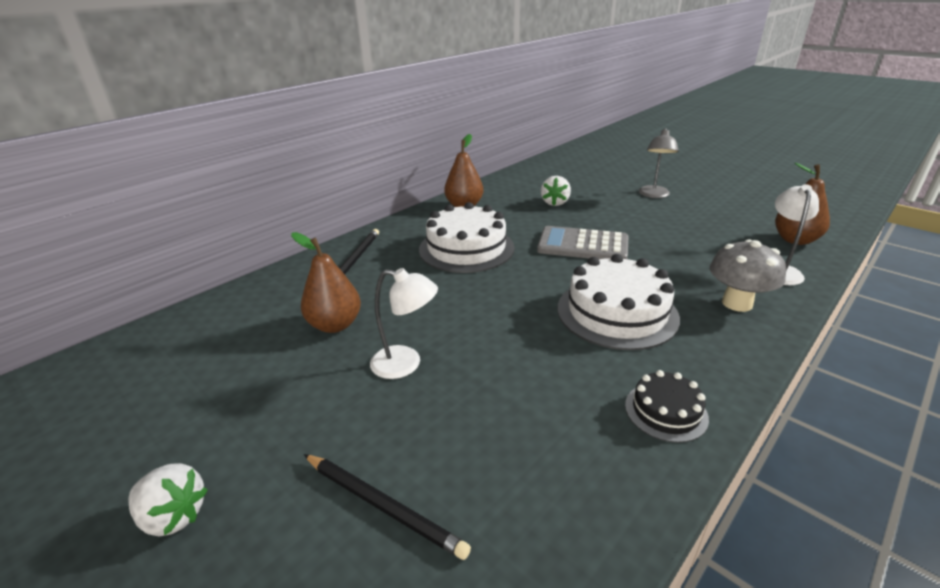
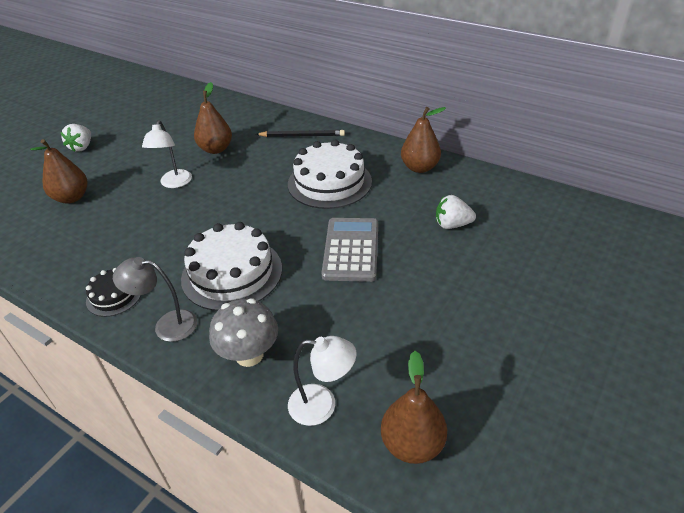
camera: 80 degrees right, 10 degrees up
(383, 505) = (72, 198): black pencil -> brown pear
(653, 195) = (516, 308): grey lamp -> grey lamp (167, 325)

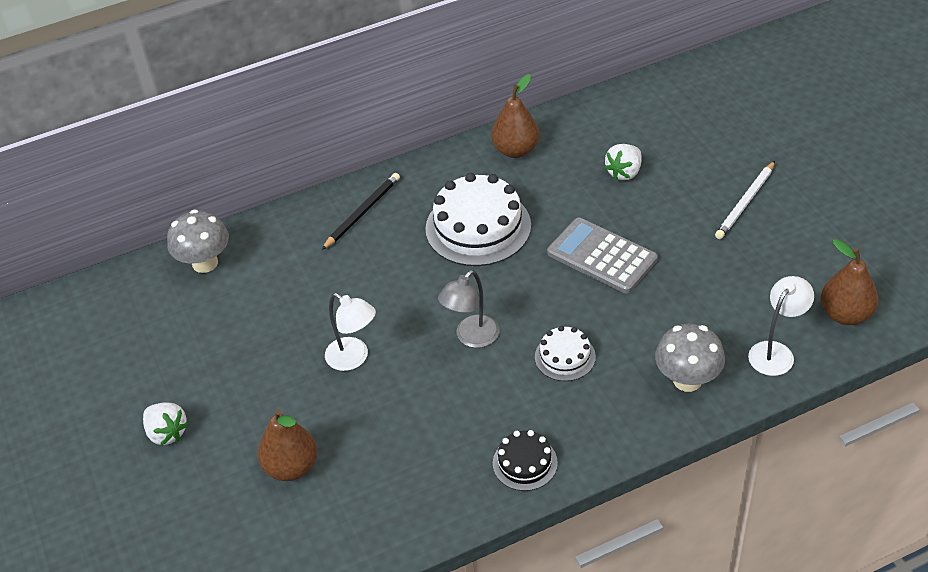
camera: 55 degrees left, 5 degrees up
(167, 325) = (603, 429): grey lamp -> grey lamp (471, 338)
(216, 149) = (313, 298): brown pear -> none
(218, 106) = (205, 263): none -> grey mushroom
(232, 273) = (565, 357): white cake -> white cake, size x0.52
(491, 307) = (745, 202): none -> white pencil

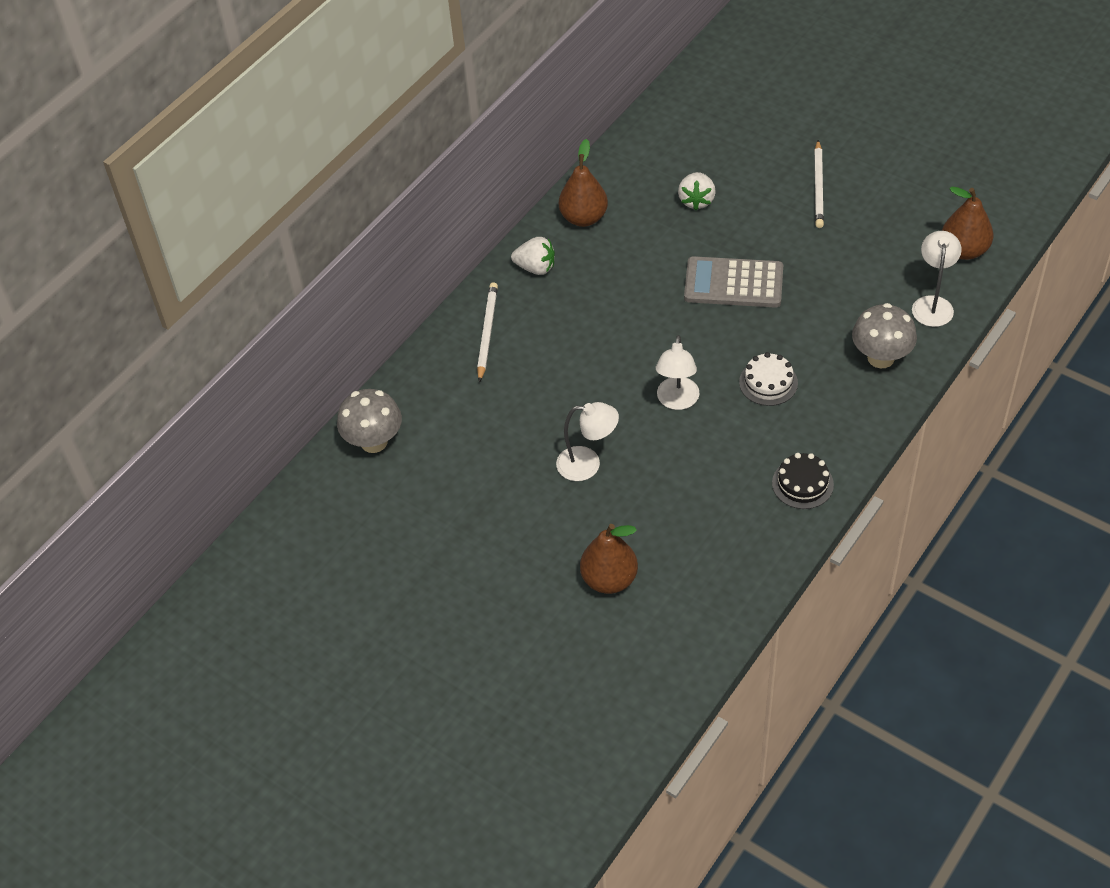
camera: 30 degrees left, 5 degrees up
(167, 433) = (471, 604): white strawberry -> white strawberry (535, 267)
(362, 212) = (487, 332): black pencil -> white pencil
(471, 338) = (677, 401): grey lamp -> white lamp
(478, 227) = (605, 302): white cake -> none

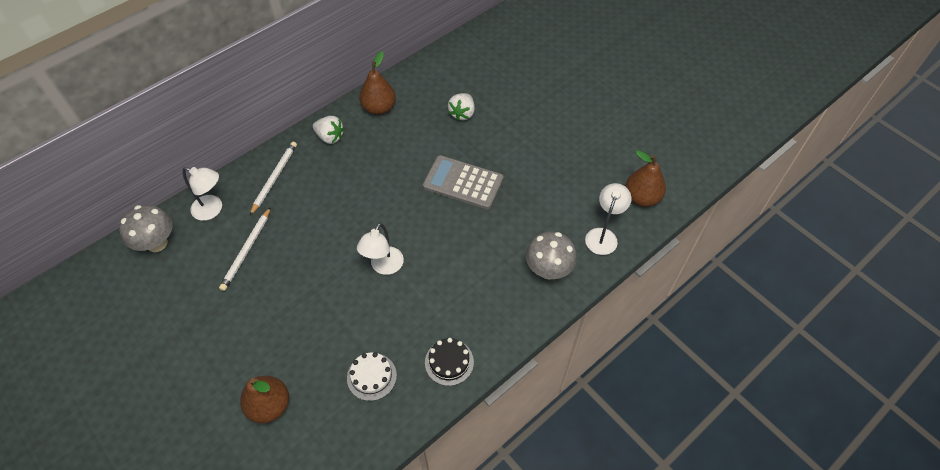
camera: 10 degrees right, 5 degrees up
(588, 464) = (297, 302): white lamp -> white lamp (213, 210)
(768, 382) = (456, 269): white cake -> white cake (371, 376)
(818, 187) = (552, 123): white pencil -> white pencil (247, 250)

